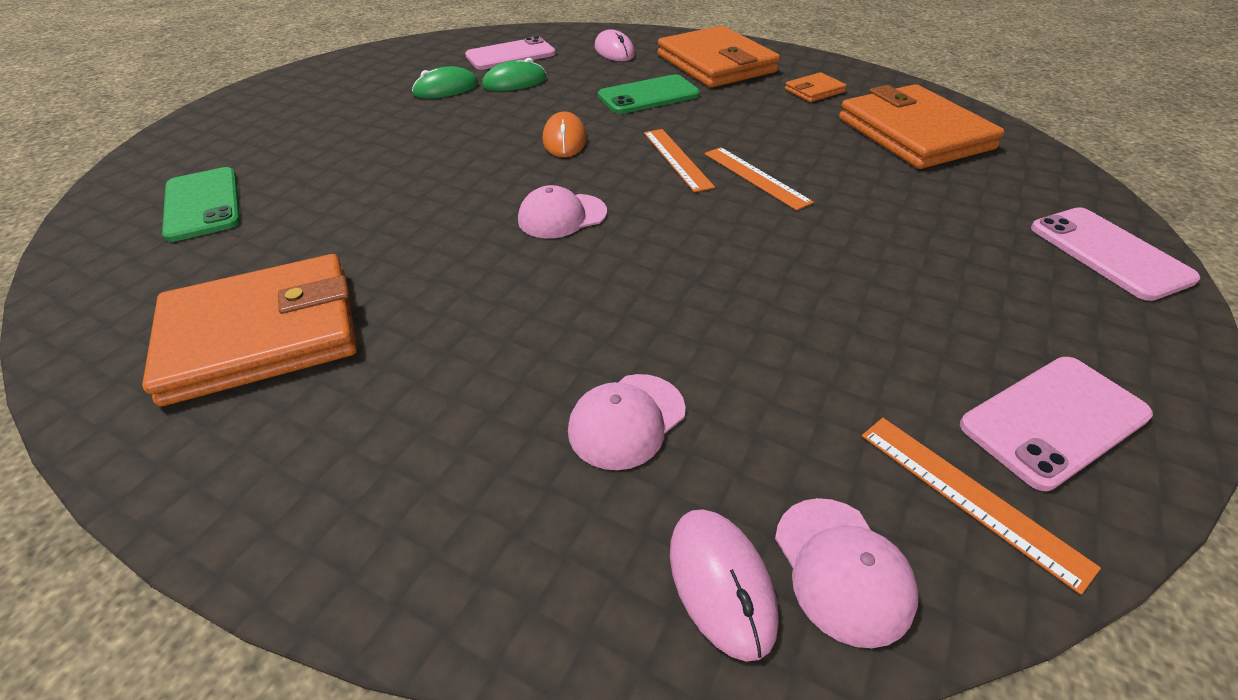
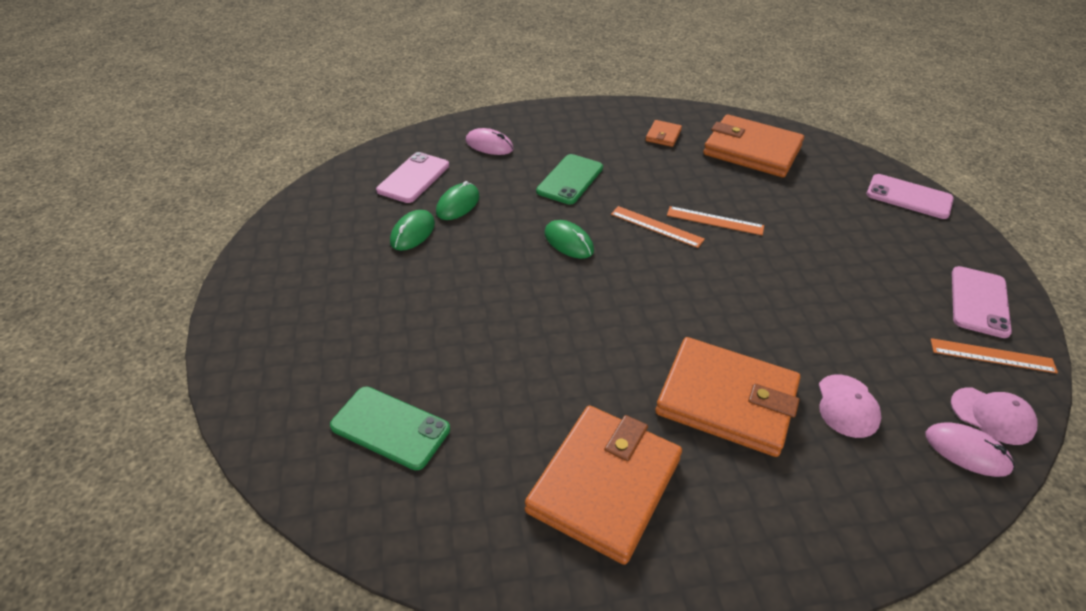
camera: 40 degrees left, 0 degrees up
(562, 216) = (651, 303): pink cap -> none
(564, 139) = (568, 242): orange mouse -> green mouse
(716, 63) = (575, 132): orange wallet -> orange wallet (726, 400)

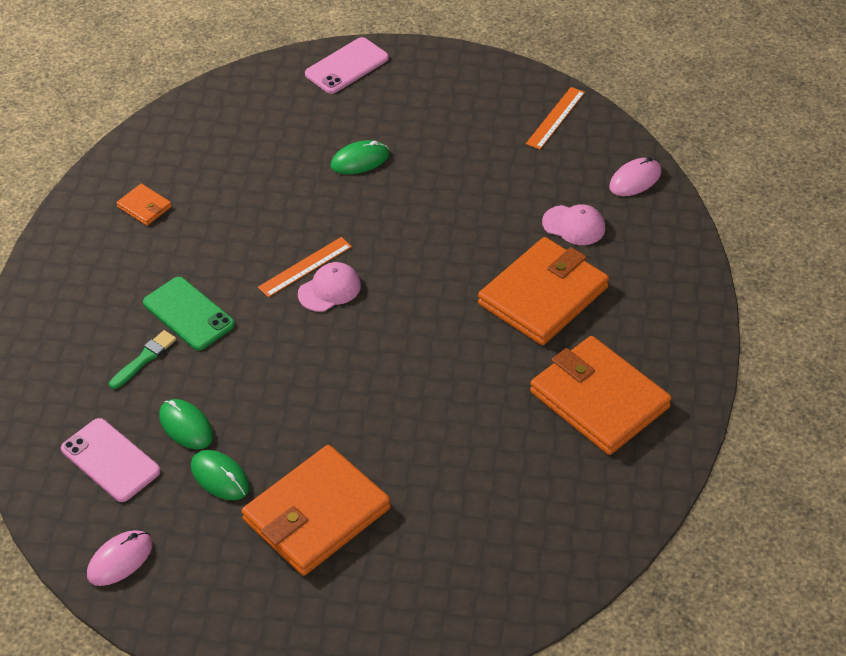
camera: 70 degrees left, 5 degrees up
(390, 427) = (495, 534): green phone -> none
(489, 145) = (77, 372): pink mouse -> pink mouse (120, 560)
(515, 170) = (144, 359): none -> green brush
(568, 242) = (297, 344): green mouse -> green mouse (360, 160)
(715, 221) = (316, 219): orange ruler -> none
(752, 151) = (213, 145): orange wallet -> orange wallet (316, 514)
(979, 302) = (497, 93): pink phone -> none
(992, 416) = (610, 149): pink cap -> pink cap (329, 289)

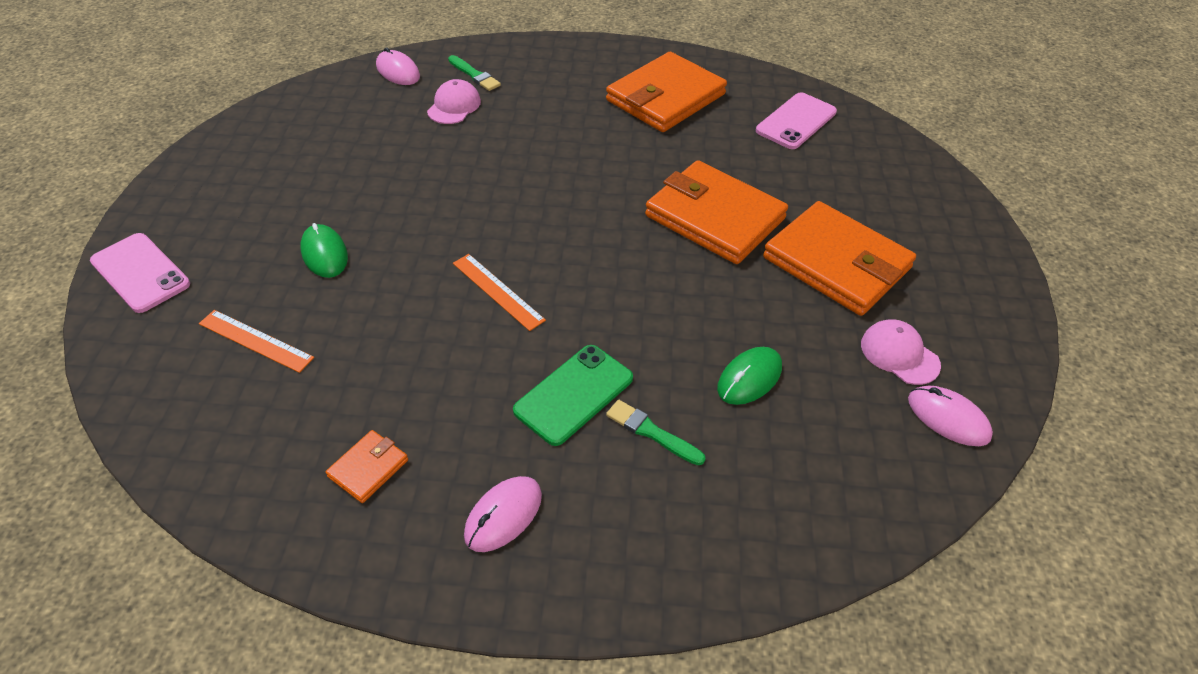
camera: 95 degrees left, 0 degrees up
(92, 276) = (503, 515): none -> pink mouse
(110, 460) = (815, 447): pink phone -> pink phone (796, 121)
(220, 477) = (812, 341): green mouse -> none
(329, 289) = (534, 269): pink cap -> pink cap (899, 354)
(543, 296) = (545, 125): orange wallet -> orange wallet (715, 217)
(555, 118) = (296, 114): orange ruler -> orange ruler (255, 340)
(633, 238) = (474, 75): none -> green brush

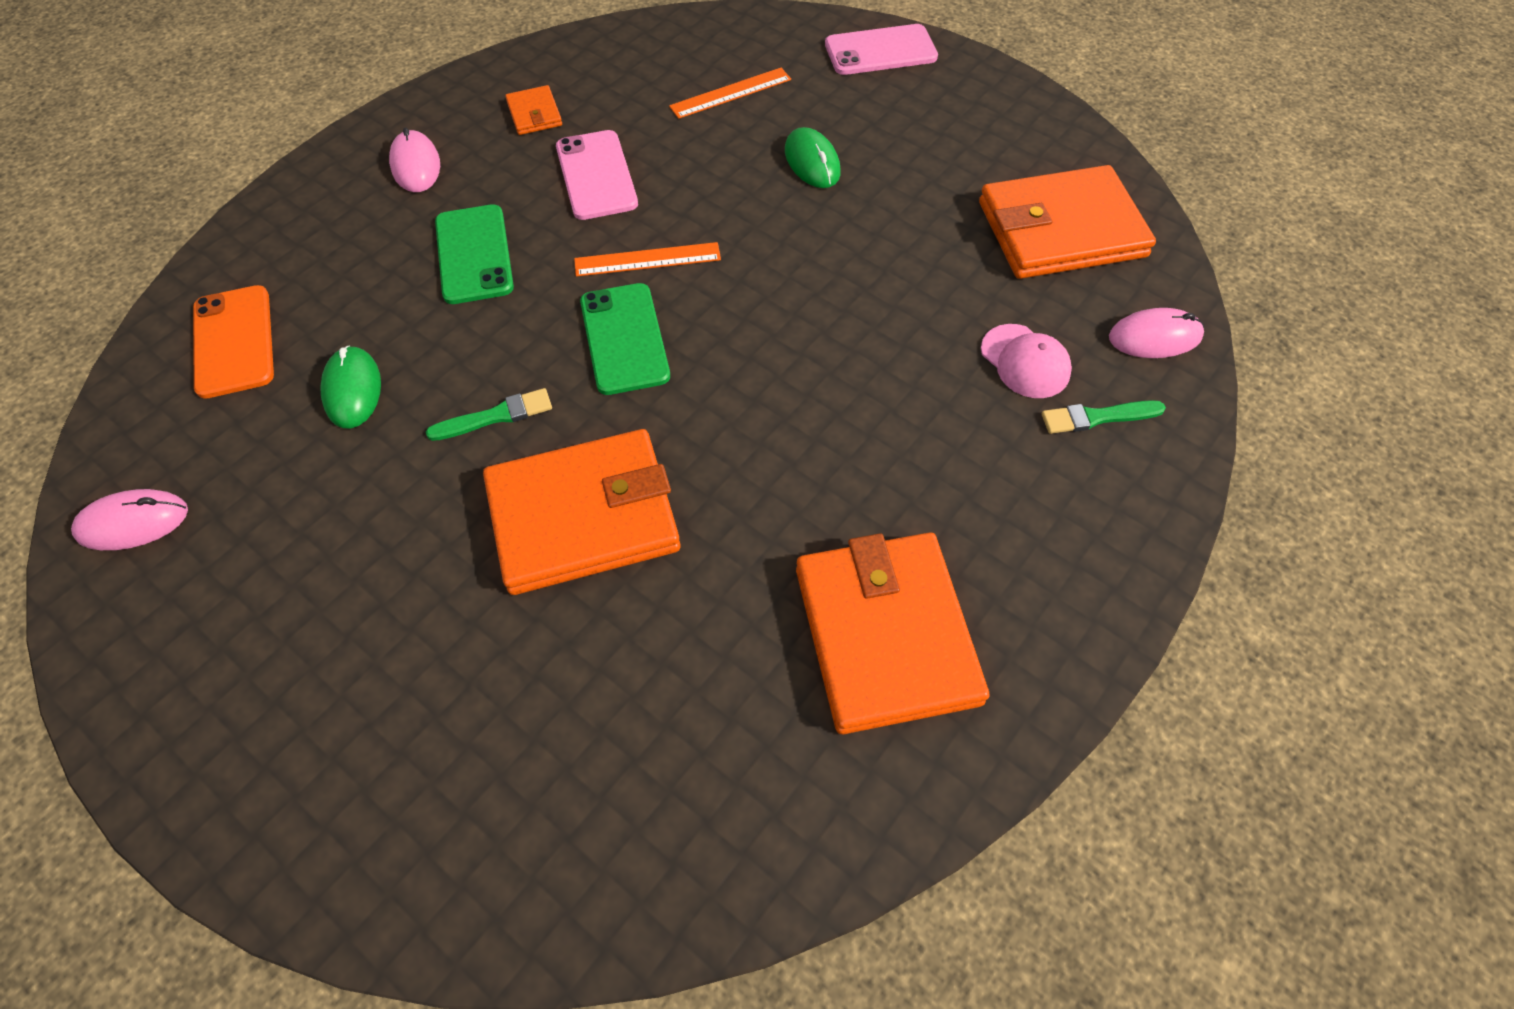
camera: 125 degrees right, 10 degrees up
(324, 254) = (812, 162): green mouse -> green mouse turned 60 degrees clockwise
(579, 265) = (624, 339): none -> green phone
(652, 432) = (382, 284): green brush -> green brush (495, 416)
(788, 488) = (234, 341): none -> orange phone
(796, 121) = (689, 794): pink phone -> pink phone (596, 175)
(836, 263) = (393, 594): orange wallet -> orange wallet (1061, 229)
(899, 354) = (231, 545): pink cap -> none

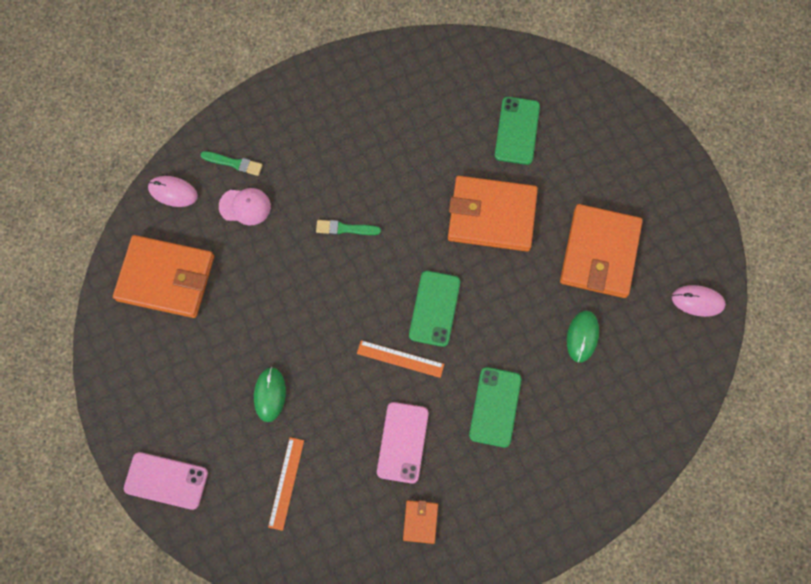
camera: 155 degrees left, 15 degrees up
(234, 341) = (639, 398): orange phone -> none
(415, 165) = (510, 504): pink mouse -> none
(495, 416) = (515, 288): green brush -> green brush (345, 229)
(593, 708) = (517, 131): none -> green phone
(730, 93) = (286, 483): orange ruler -> orange ruler turned 75 degrees counterclockwise
(886, 635) = (389, 110): orange wallet -> orange wallet (599, 253)
(1025, 361) = (245, 206): pink cap -> pink cap turned 105 degrees clockwise

